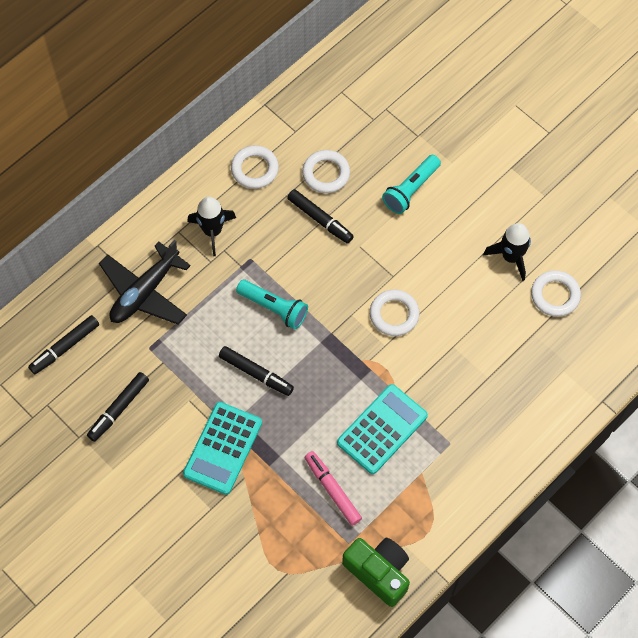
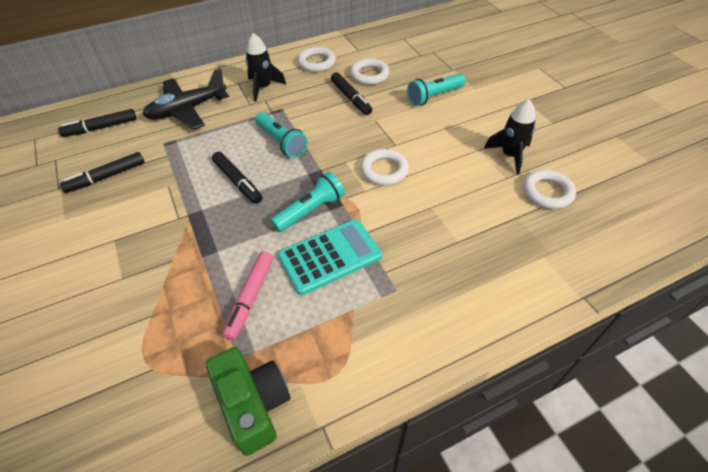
camera: 20 degrees right, 15 degrees down
(222, 448) = (170, 230): turquoise calculator -> none
(332, 490) = (250, 297): pink marker -> pink marker turned 150 degrees counterclockwise
(343, 385) = (310, 211): none -> turquoise flashlight

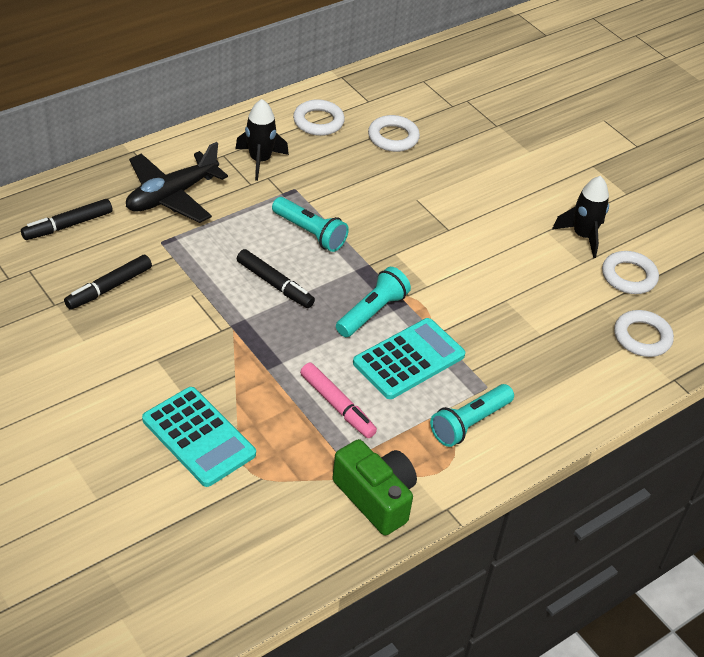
camera: 15 degrees left, 5 degrees down
(113, 319) = (198, 437): none -> turquoise calculator
(250, 297) = (337, 405): pink marker -> pink marker turned 45 degrees counterclockwise
(351, 98) = (378, 171): black marker -> none
(384, 170) = (443, 261): white ring -> white ring (642, 337)
(434, 96) = (481, 164): turquoise flashlight -> turquoise flashlight (469, 423)

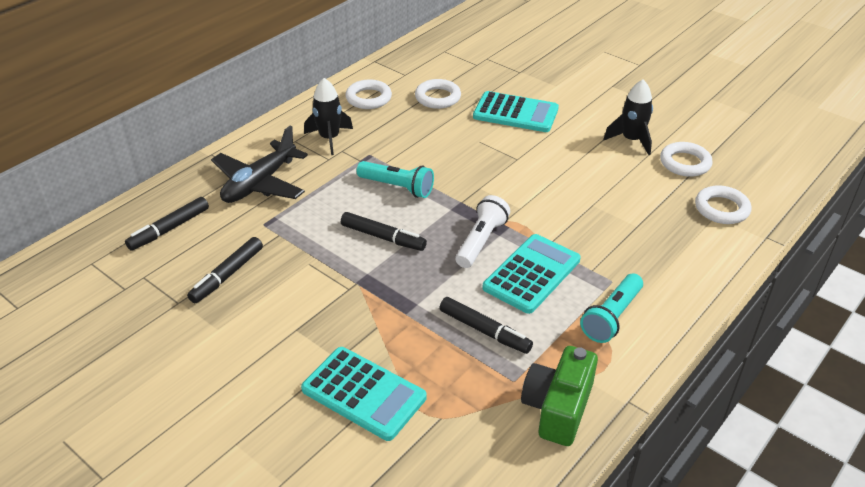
camera: 10 degrees left, 5 degrees down
(337, 405) = (484, 331): pink marker -> black marker
(372, 312) = (481, 241): turquoise flashlight -> white flashlight
(376, 497) = (557, 408): green camera -> green camera turned 105 degrees counterclockwise
(470, 175) = (515, 113): none -> turquoise calculator

